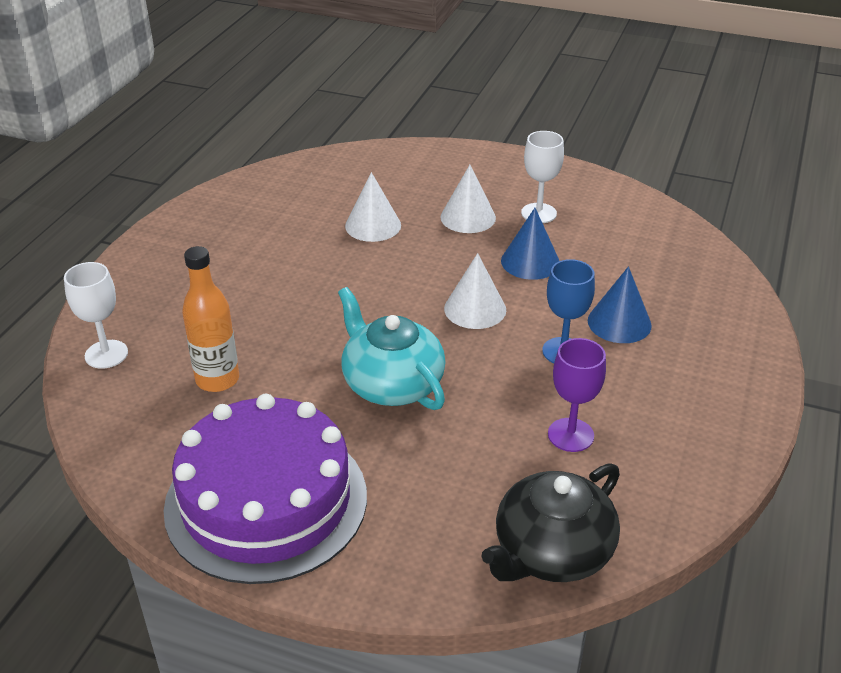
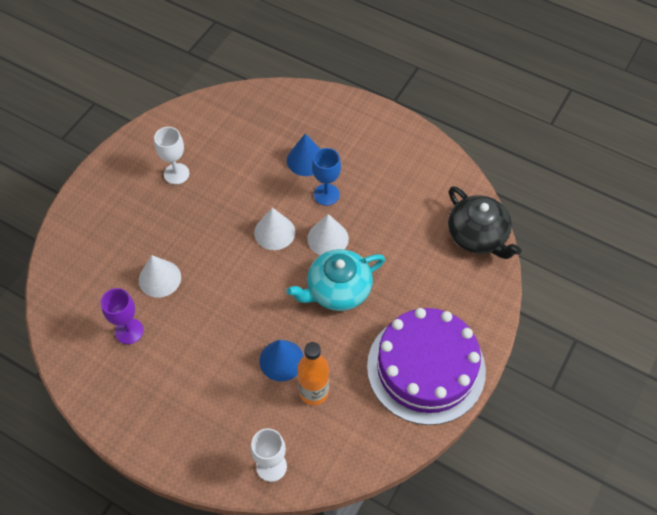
camera: 80 degrees left, 20 degrees up
(468, 217) = (168, 217): white cone -> white cone (328, 238)
(530, 262) = (232, 191): blue cone -> blue cone (281, 360)
(570, 435) = (397, 208): purple goblet -> purple goblet (129, 331)

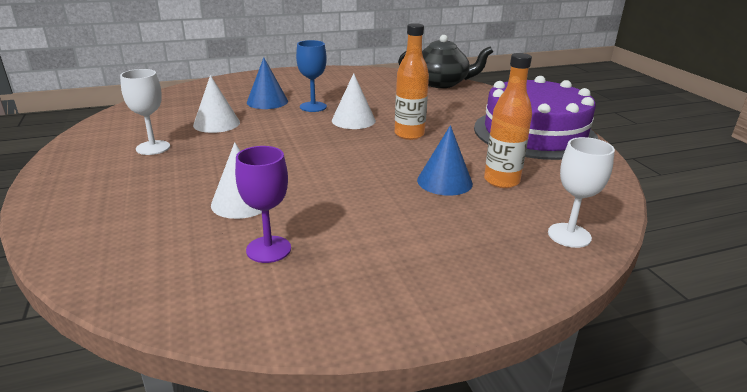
camera: 50 degrees left, 30 degrees down
(274, 232) = (306, 135): white cone -> white cone (216, 123)
(337, 290) = (409, 134): turquoise teapot -> orange bottle

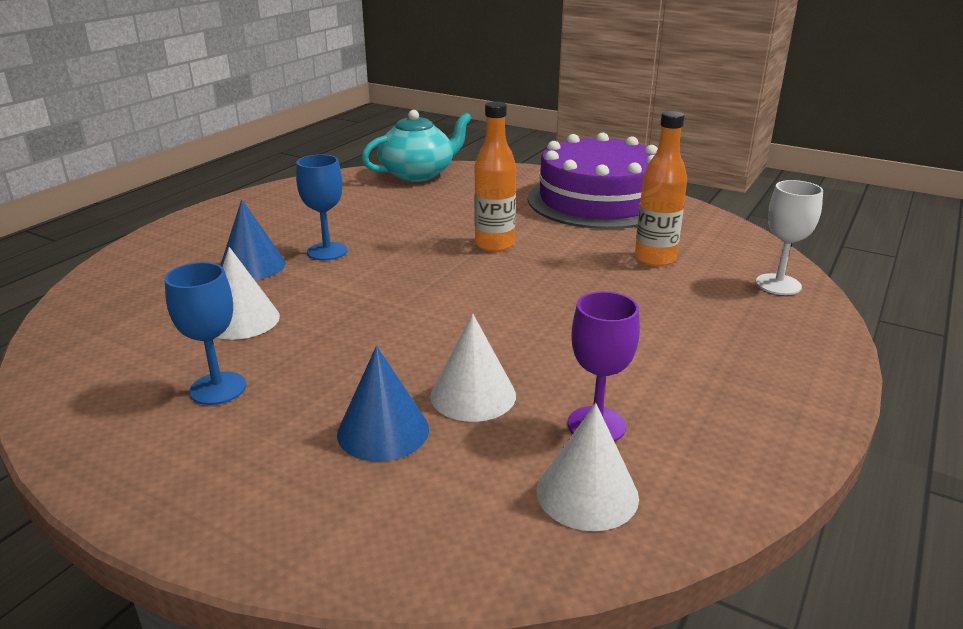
camera: 40 degrees left, 0 degrees up
(153, 148) = (218, 388): white goblet -> blue goblet
(353, 120) = (407, 250): white cone -> white cone (587, 493)
(441, 83) = (418, 174): black teapot -> turquoise teapot
(444, 181) = (614, 280): blue cone -> blue cone (383, 431)

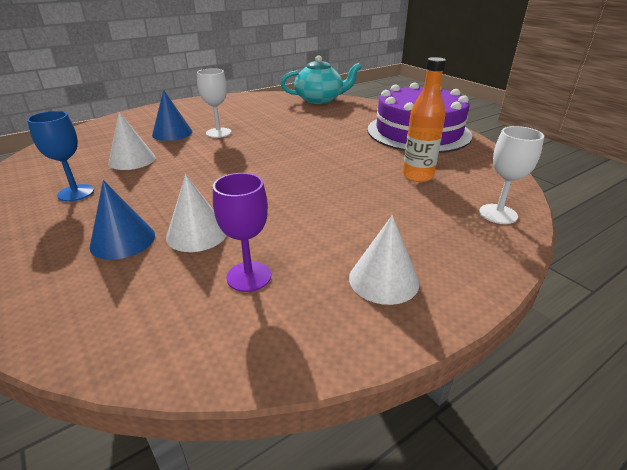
camera: 25 degrees right, 5 degrees up
(327, 251) = (218, 133): blue goblet -> white goblet
(494, 244) = (318, 146): orange bottle -> none
(587, 493) = (188, 321): white cone -> white cone (383, 280)

